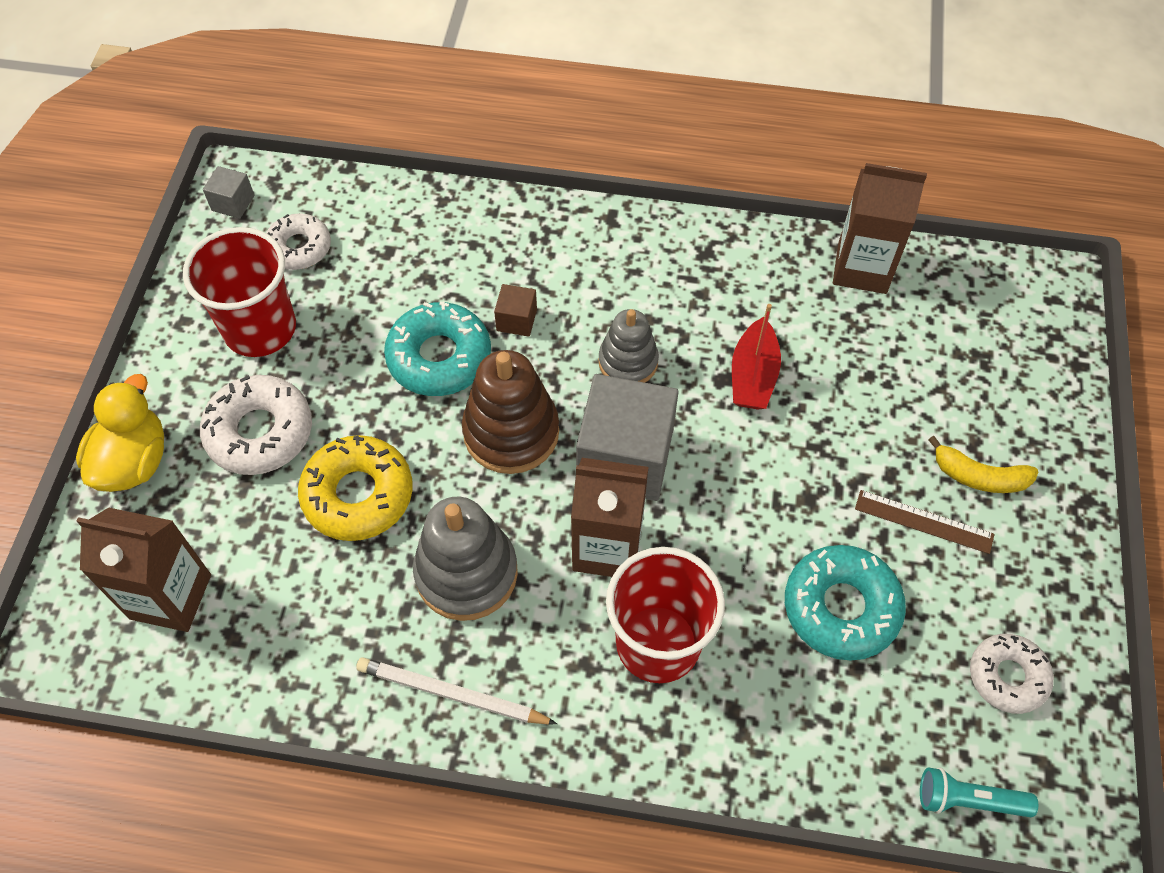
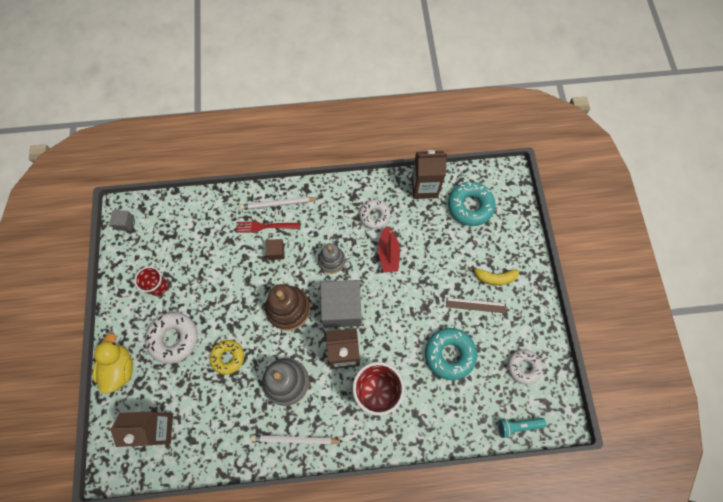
camera: 15 degrees left, 10 degrees up
(260, 329) = (158, 286): red cup -> red cup, size x0.57
(299, 248) = (164, 239): white donut -> white donut (374, 216)
(358, 494) = (228, 357): yellow donut -> yellow donut, size x0.66
(439, 357) = (246, 280): turquoise donut -> turquoise donut (470, 206)
(507, 269) = (265, 226): none -> red fork
(546, 234) = (278, 204): none -> white pencil

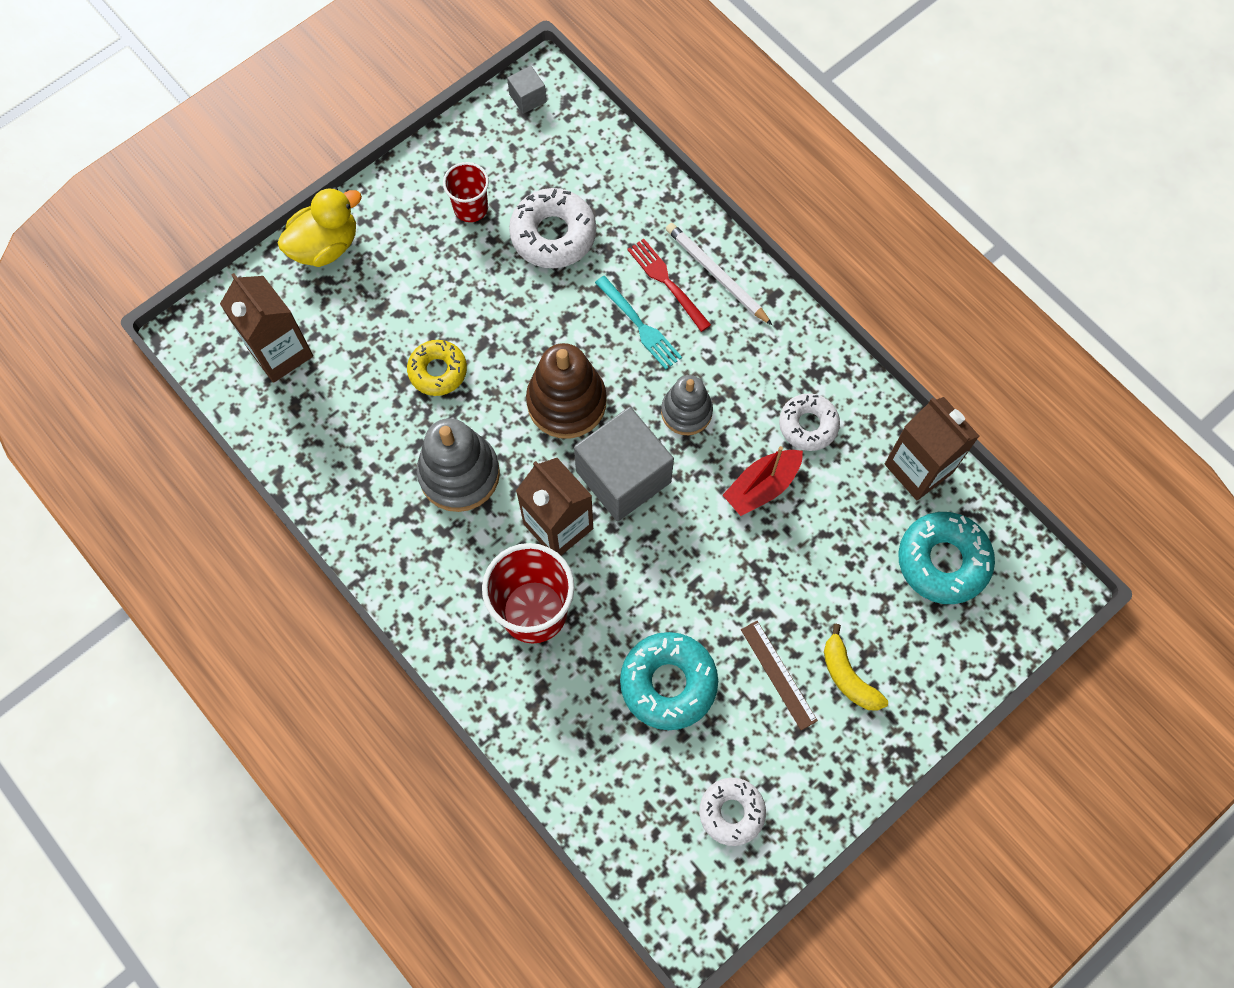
camera: 55 degrees right, 0 degrees up
(174, 338) = (413, 282): white donut -> white donut (553, 234)
(276, 252) = (639, 325): brown cube -> turquoise fork
(295, 440) = (387, 542): white pencil -> none
(518, 426) = (631, 859): turquoise flashlight -> none

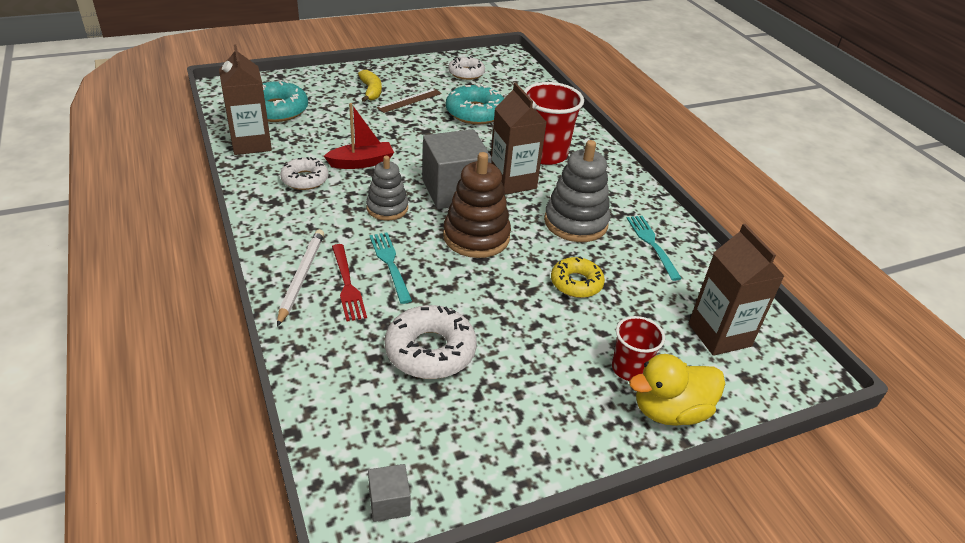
camera: 165 degrees left, 30 degrees down
(361, 469) = (652, 244): none -> turquoise fork
(471, 208) = (504, 400): red cup -> red cup (629, 369)
(716, 275) = (301, 277): white pencil -> white pencil turned 150 degrees counterclockwise
(778, 674) = (409, 100): brown ruler -> brown ruler turned 60 degrees clockwise

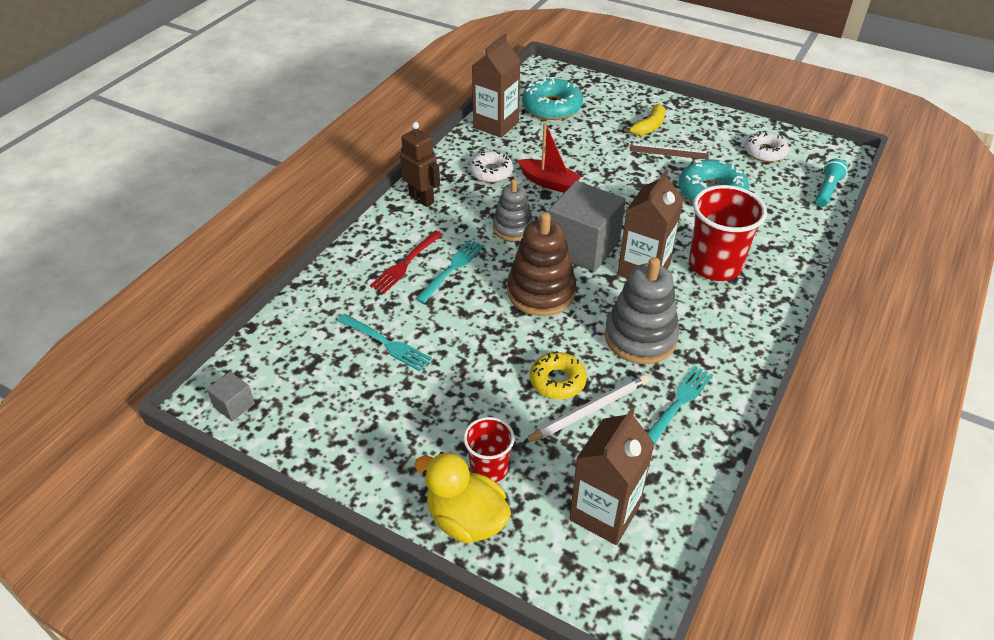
camera: 55 degrees right, 5 degrees up
(279, 231) = (422, 199): none -> brown robot
(301, 277) = (388, 239): white pencil -> white pencil (588, 411)
(430, 350) = (386, 343): white donut -> turquoise fork
(532, 79) = (827, 190): none -> turquoise flashlight

